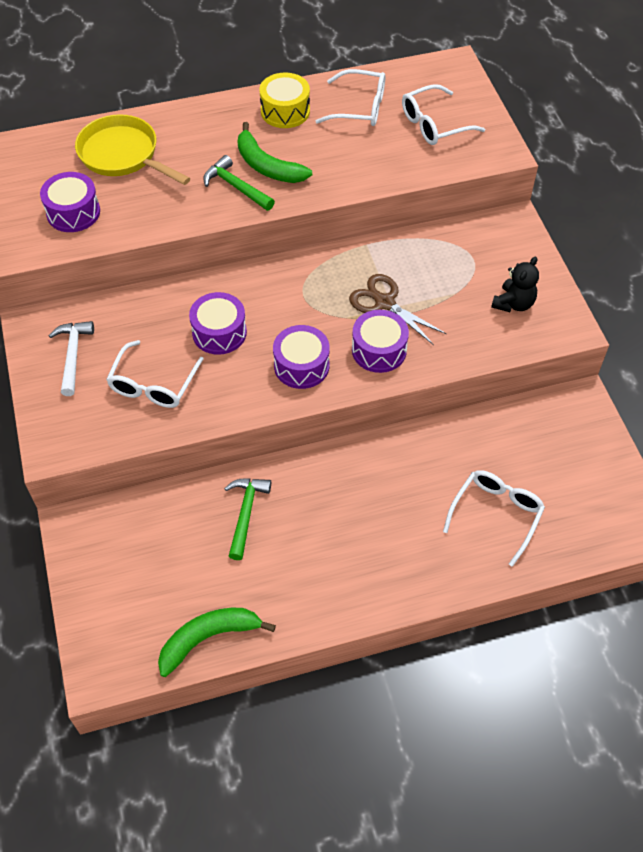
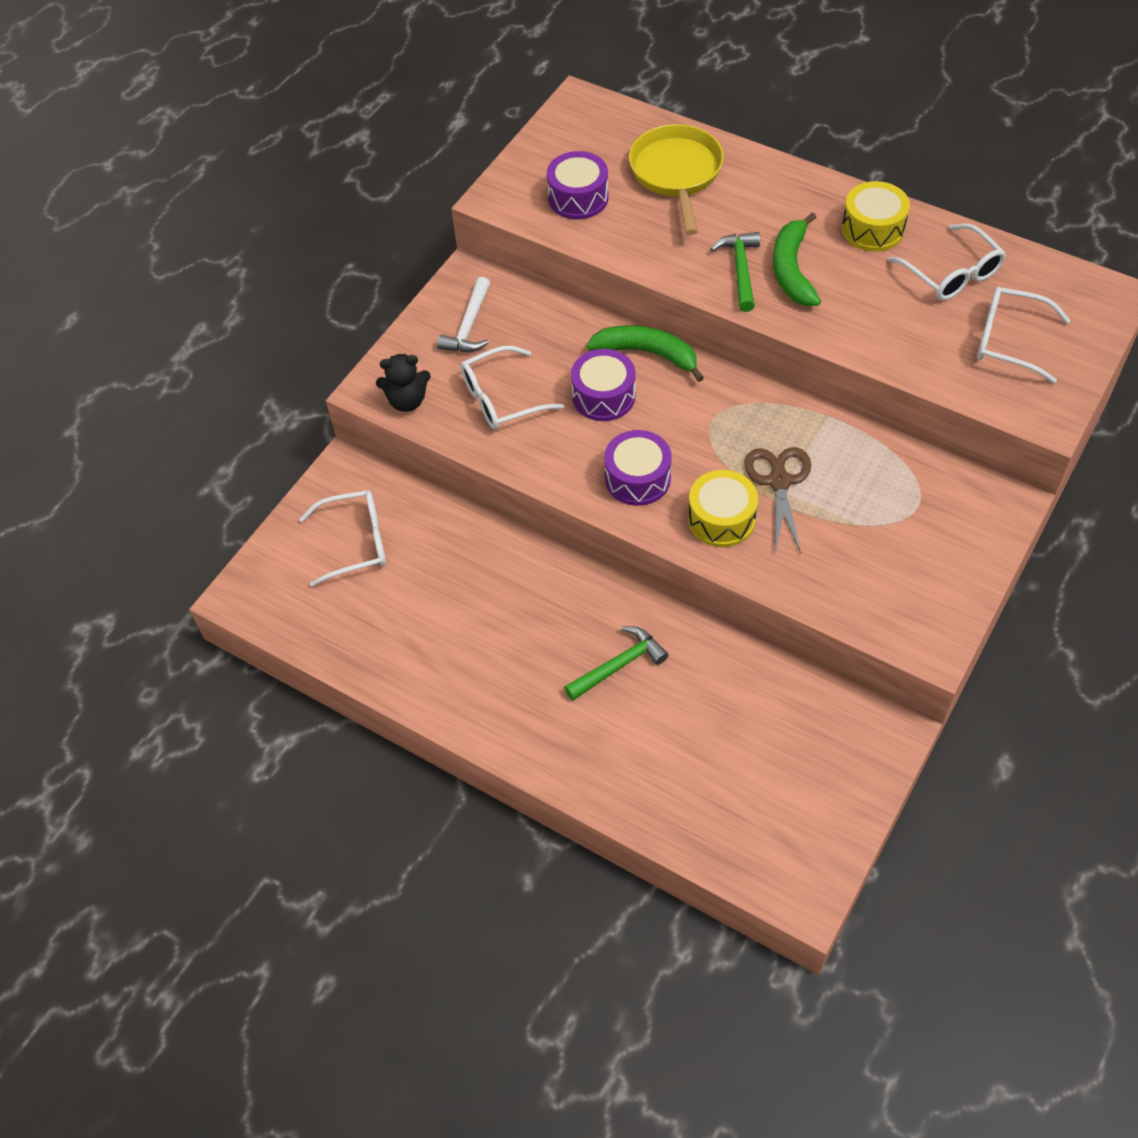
camera: 50 degrees right, 0 degrees up
(73, 355) = (469, 326): white hammer -> white hammer turned 150 degrees clockwise
(208, 638) = (340, 642): green banana -> green banana (647, 353)
(245, 513) = (477, 571): green hammer -> green hammer (619, 665)
(379, 350) = (721, 519): purple drum -> yellow drum
(496, 514) = (680, 757): white glasses -> white glasses (355, 542)
(513, 303) = (904, 578): black teddy bear -> black teddy bear (407, 401)

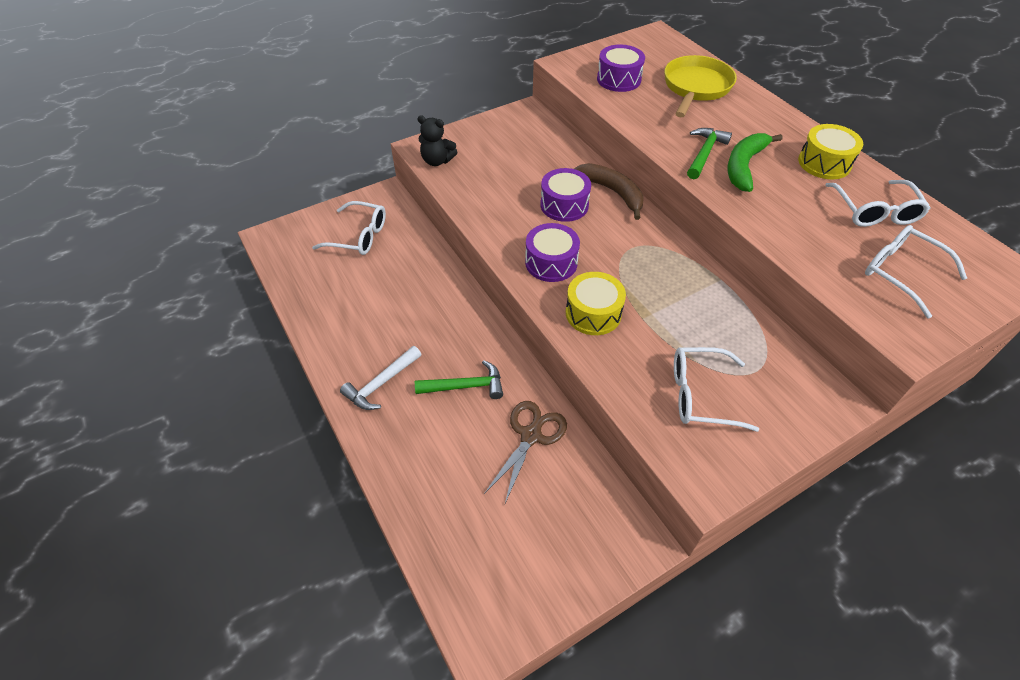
camera: 25 degrees right, 5 degrees down
(469, 326) = (507, 136): white hammer -> white hammer (381, 384)
(501, 398) = (496, 181): white glasses -> white glasses (701, 395)
(647, 353) = (612, 192): green banana -> brown banana
(779, 481) = (654, 306): brown scissors -> brown scissors (531, 435)

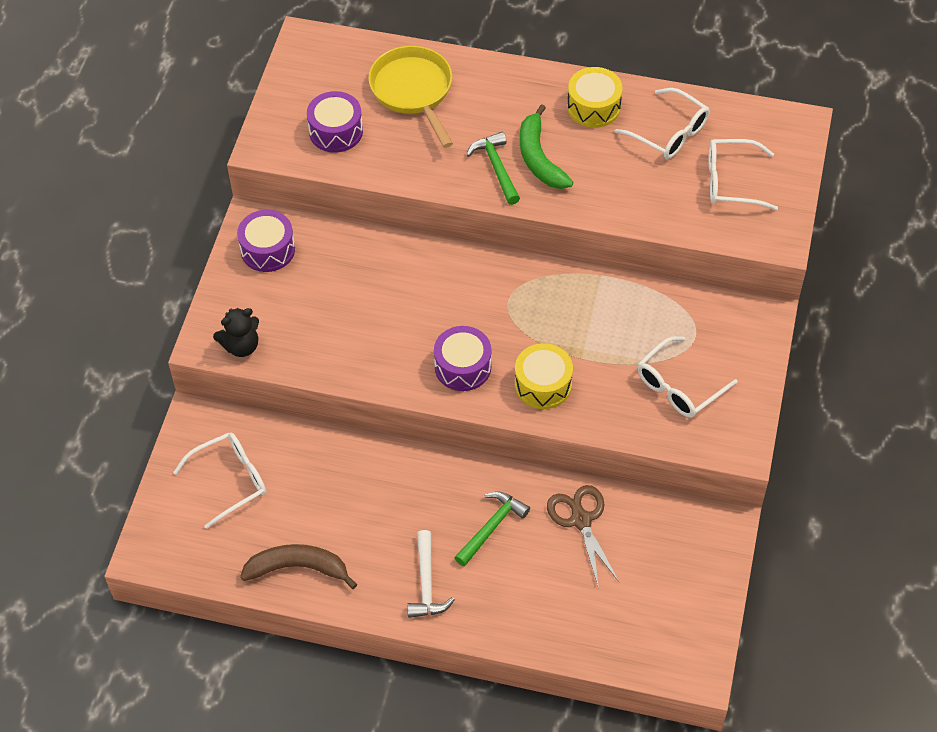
camera: 45 degrees left, 5 degrees up
(564, 205) = (409, 301): purple drum -> purple drum (268, 250)
(612, 192) = (434, 255): brown banana -> brown banana (298, 568)

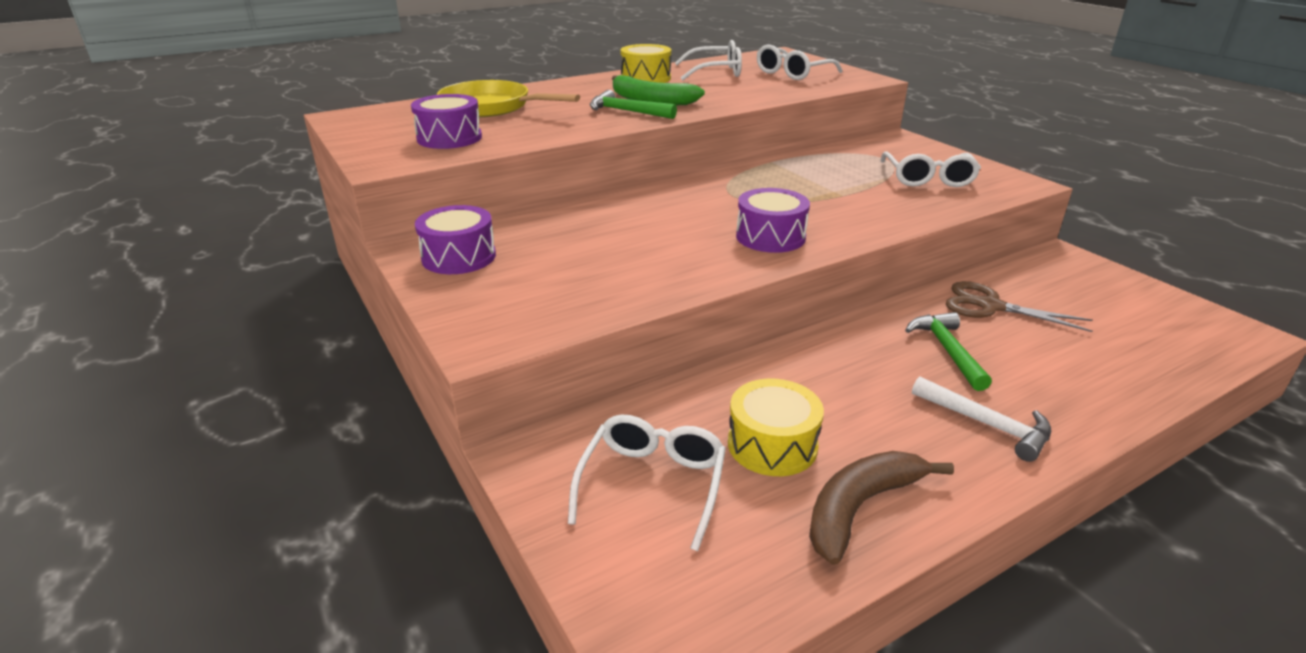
camera: 45 degrees left, 25 degrees down
(241, 346) = (530, 325): black teddy bear -> none
(543, 384) = (847, 217): yellow drum -> yellow drum (772, 445)

